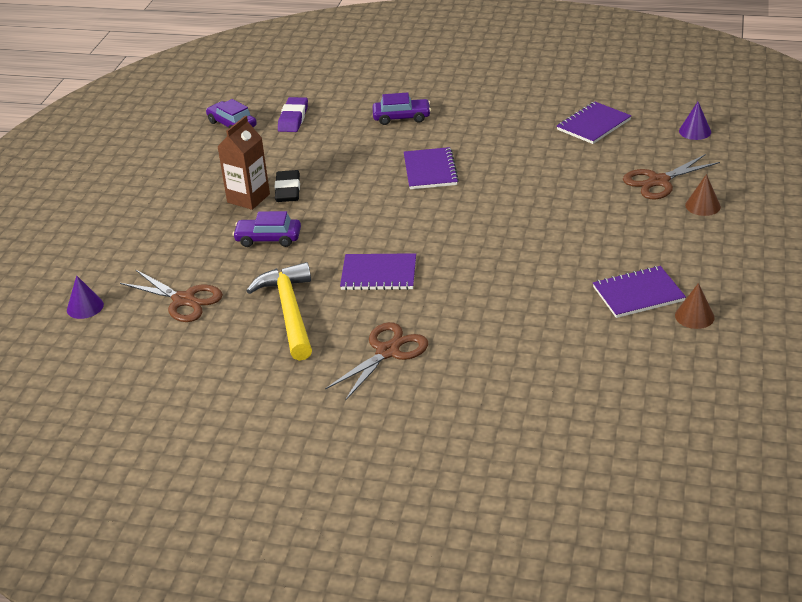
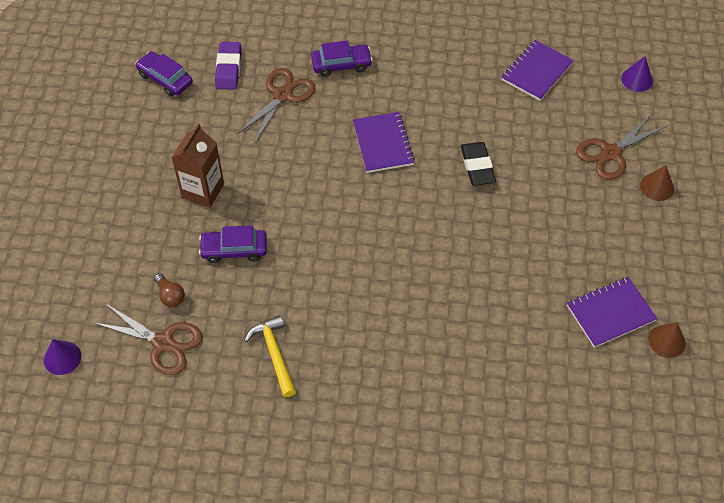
camera: 10 degrees left, 20 degrees up
(199, 268) = (170, 296): none -> brown light bulb
(288, 190) = (242, 177): black eraser -> black eraser (477, 166)
(289, 311) = (274, 354): yellow hammer -> yellow hammer, size x0.64
(379, 274) = (355, 296): purple notebook -> none
(387, 352) = (381, 405): brown scissors -> brown scissors (283, 95)

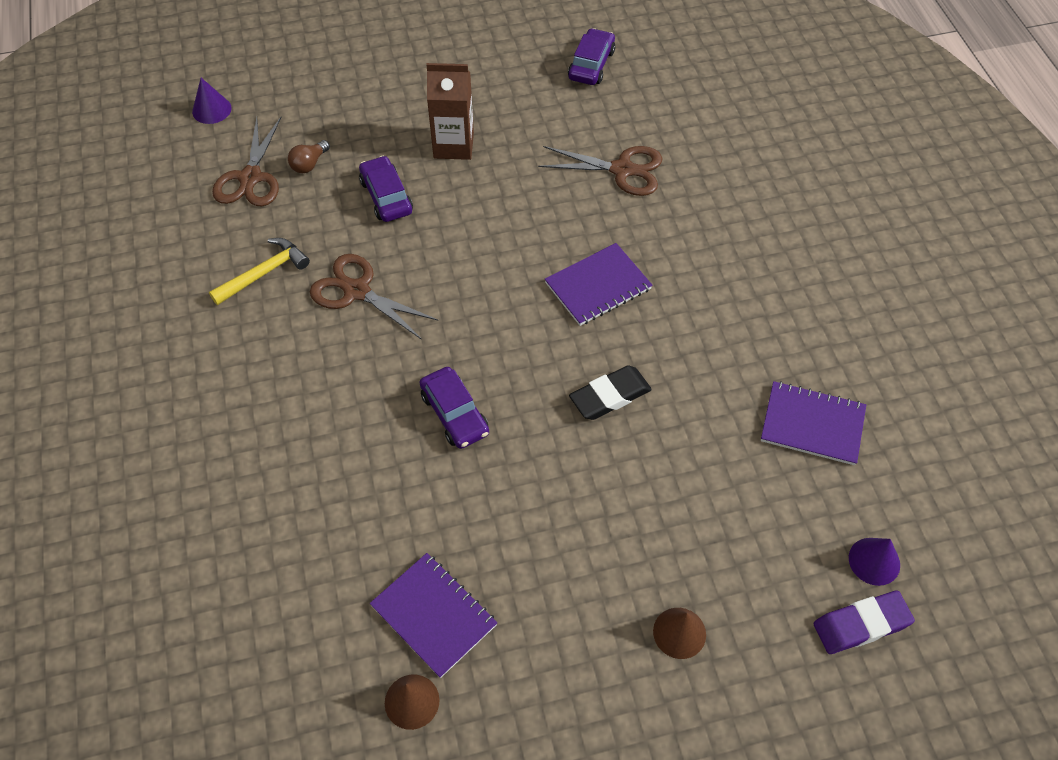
camera: 70 degrees right, 0 degrees up
(228, 68) = (635, 111): purple eraser -> purple eraser (861, 625)
(341, 65) = (700, 209): purple car -> purple car (454, 414)
(610, 153) = (712, 555): brown scissors -> brown scissors (357, 291)

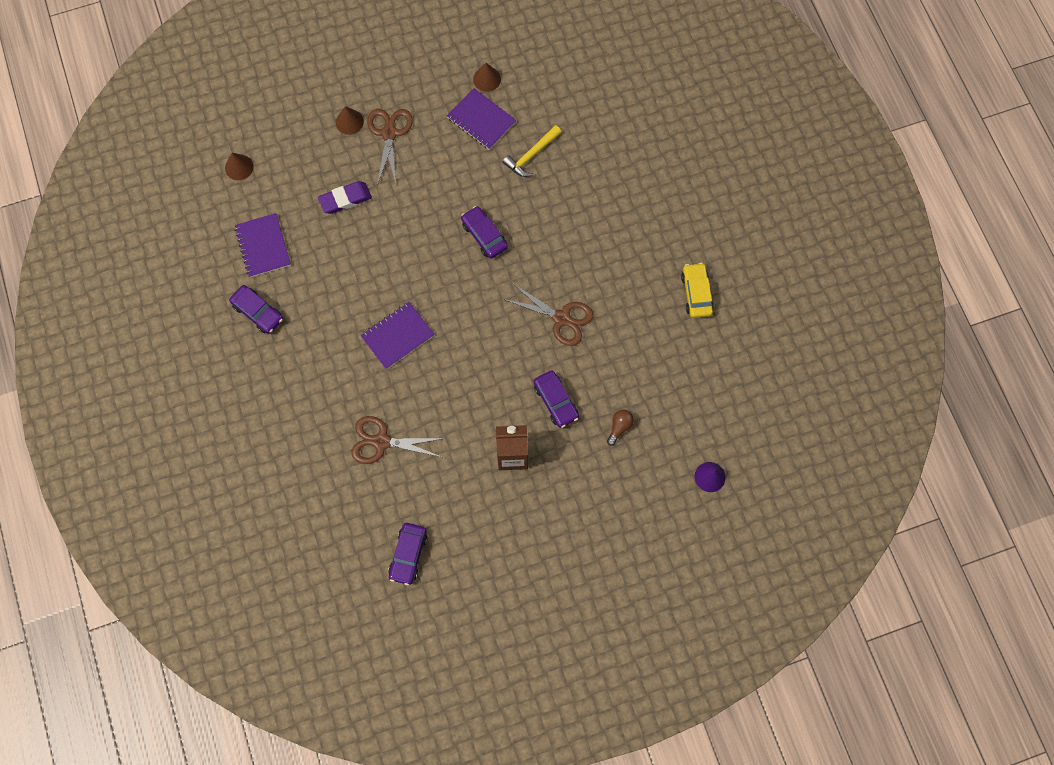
camera: 175 degrees right, 15 degrees up
(151, 309) = (696, 293): none -> yellow car
(250, 178) = (660, 410): brown scissors -> brown scissors (389, 133)
(264, 273) = (628, 328): yellow hammer -> yellow hammer (531, 155)
(610, 396) = (388, 255): black eraser -> none
(807, 331) = (258, 312): none -> purple car
(812, 425) = (263, 246): purple notebook -> purple notebook turned 60 degrees clockwise
(861, 625) = (251, 133): purple eraser -> purple eraser (345, 199)
(874, 561) = (239, 167): purple cone -> brown cone

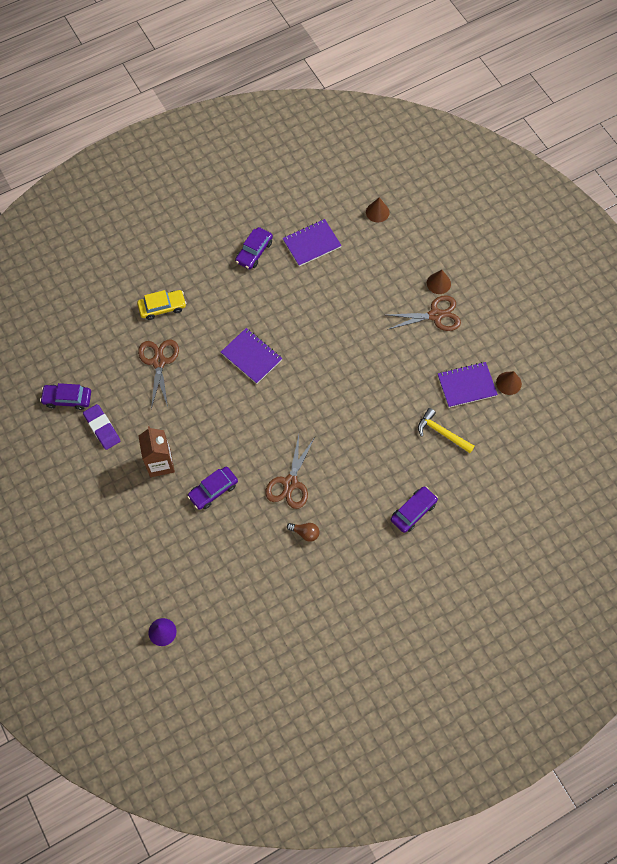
camera: 80 degrees right, 5 degrees down
(345, 199) = (366, 294): purple eraser -> purple eraser (102, 428)
(481, 120) = (466, 385): purple notebook -> purple notebook turned 45 degrees clockwise
(484, 235) = (356, 407): purple car -> purple car (413, 511)
(619, 427) = (197, 547): brown light bulb -> brown light bulb (305, 533)
(696, 293) = (336, 597): yellow car -> yellow car (162, 307)

